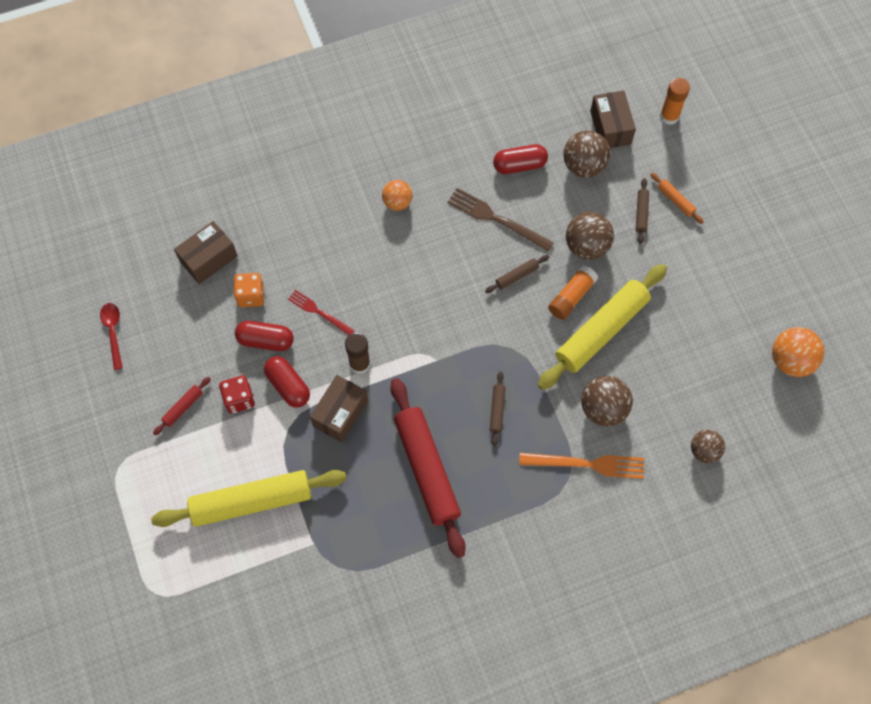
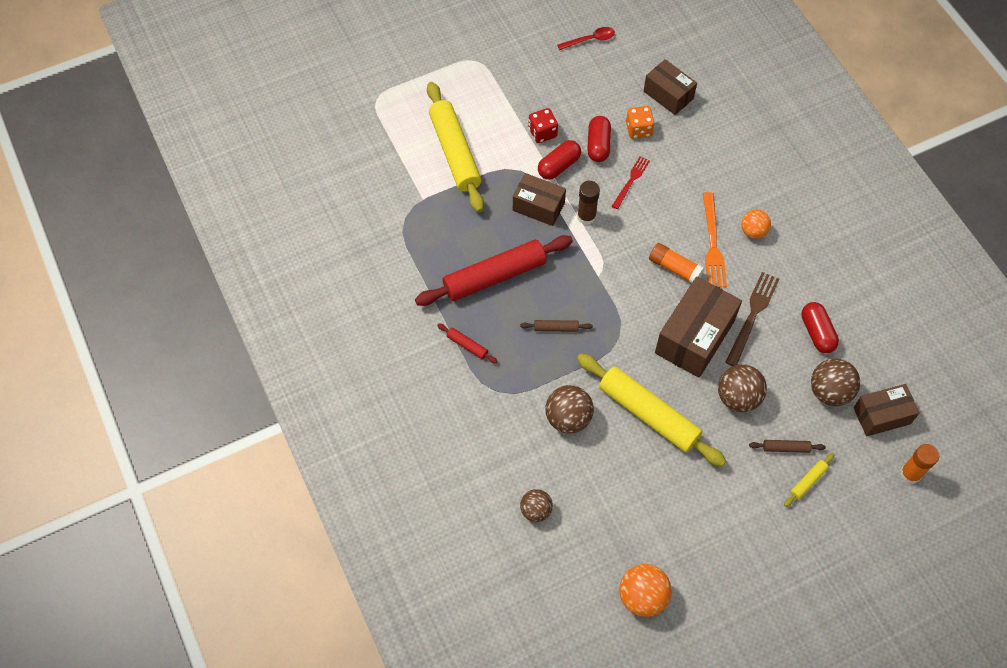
camera: 85 degrees right, 5 degrees down
(183, 407) = (530, 95): red rolling pin -> red rolling pin (467, 345)
(517, 276) = (694, 337): brown rolling pin -> brown box
(571, 297) = (680, 386): orange glue stick -> orange glue stick (674, 268)
(586, 464) = (512, 406): orange fork -> orange fork (712, 244)
(675, 200) = (808, 481): orange rolling pin -> yellow rolling pin

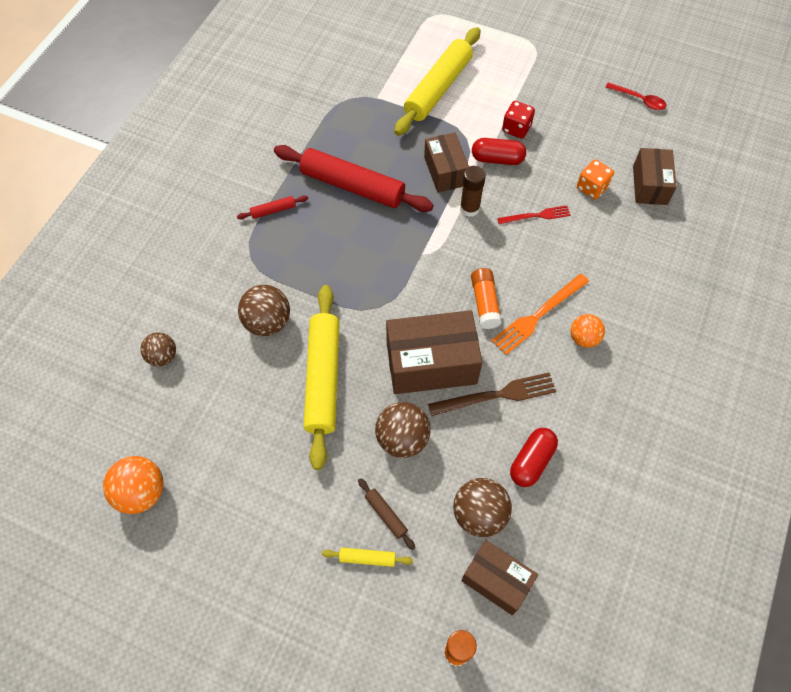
camera: 50 degrees right, 0 degrees up
(467, 345) = (273, 210): red rolling pin -> red rolling pin turned 75 degrees clockwise
(556, 328) = (344, 258): brown rolling pin -> none
(598, 145) = (546, 171): red capsule -> none

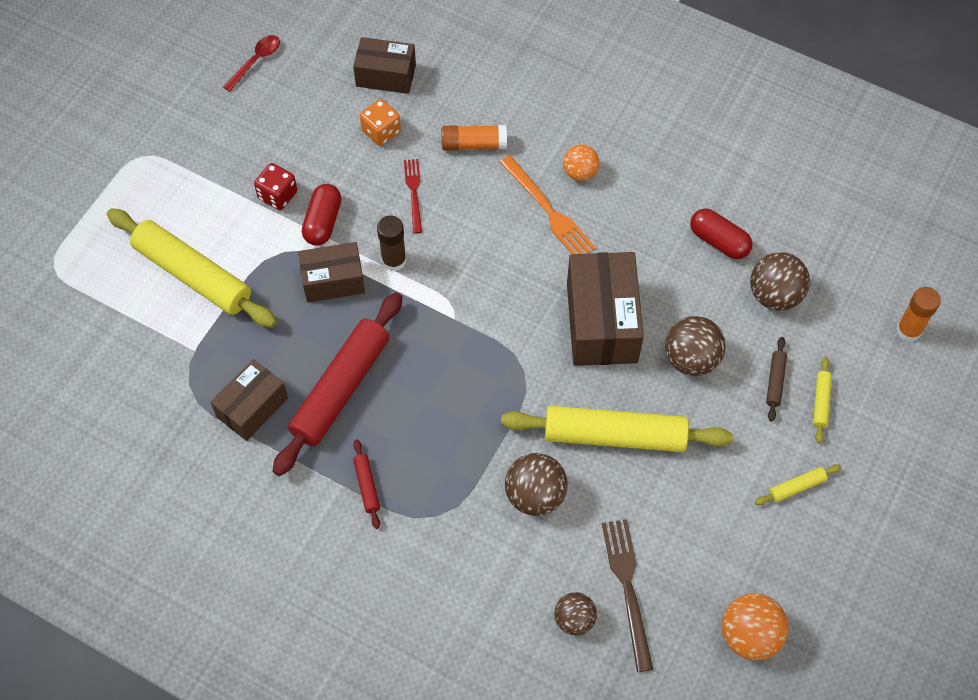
camera: 85 degrees left, 0 degrees up
(279, 534) = (796, 487): none -> yellow rolling pin
(386, 515) = (775, 381): brown rolling pin -> brown rolling pin turned 45 degrees counterclockwise
(485, 303) = (528, 260): orange glue stick -> orange glue stick (474, 144)
(496, 581) = (840, 288): brown box -> brown box (252, 407)
(497, 395) = (643, 263): brown fork -> brown fork (628, 588)

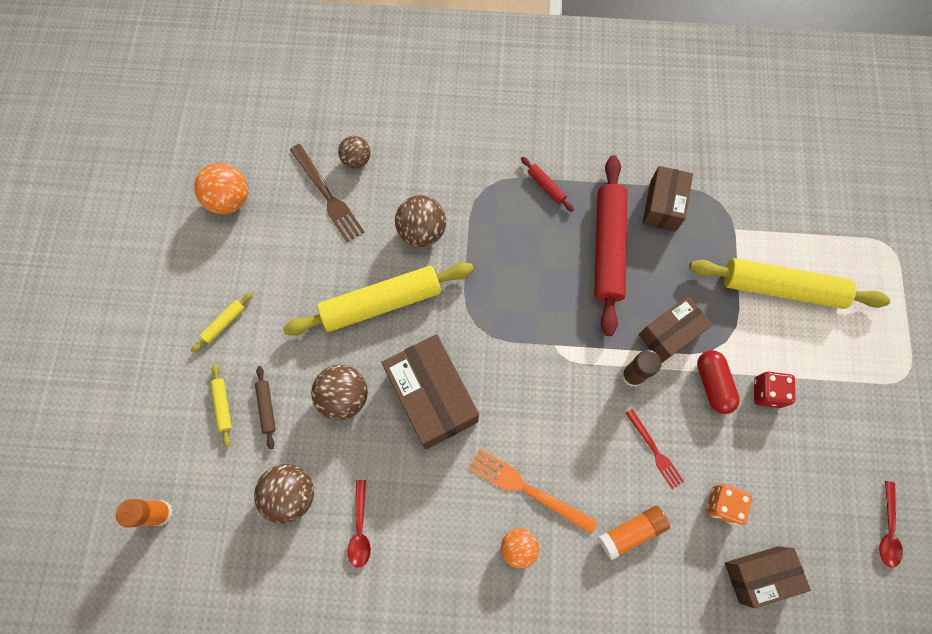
camera: 155 degrees right, 10 degrees up
(718, 241) = (360, 529): red capsule -> red spoon

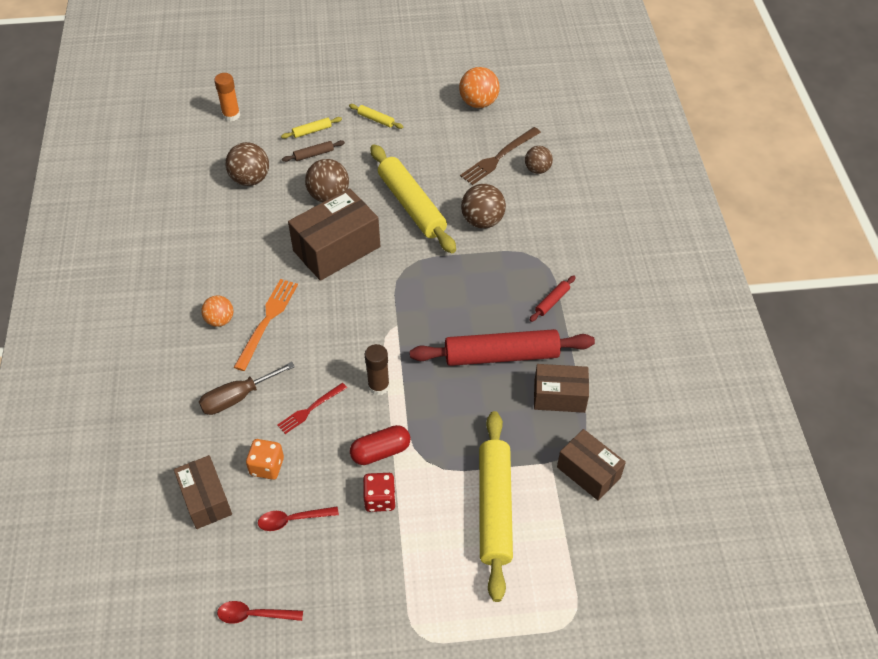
camera: 80 degrees right, 20 degrees down
(360, 529) = (227, 222): red spoon -> red spoon (292, 520)
(631, 532) = (237, 397): orange glue stick -> brown screwdriver
(669, 334) = (424, 412): brown box -> brown box (588, 472)

